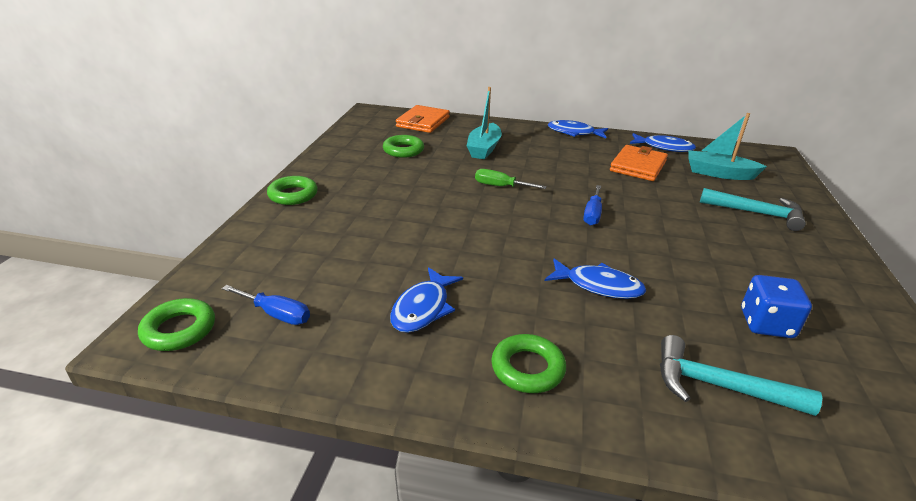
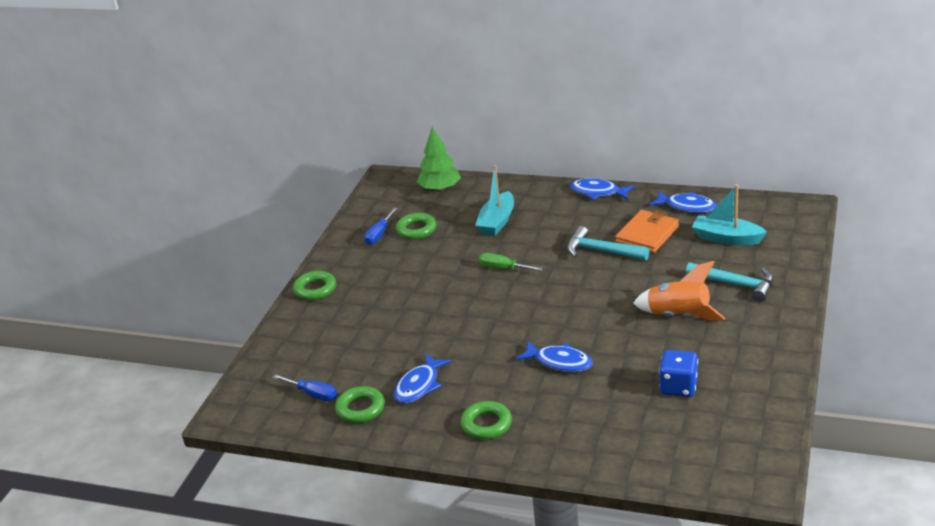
camera: 10 degrees right, 0 degrees up
(179, 330) = (248, 407): green ring -> green ring (360, 409)
(423, 122) = (440, 189): orange wallet -> green tree
(592, 214) = (579, 294): blue screwdriver -> blue screwdriver (379, 234)
(714, 241) = (678, 316): none -> orange rocket
(718, 386) = (616, 431): turquoise hammer -> turquoise hammer (601, 251)

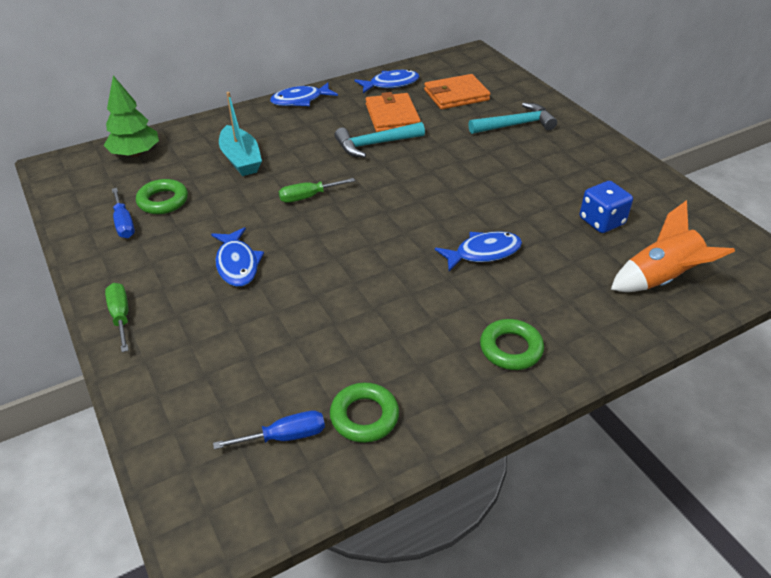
camera: 50 degrees left, 10 degrees up
(315, 289) = (121, 316): green ring -> green screwdriver
(419, 385) = (390, 351): blue fish -> blue fish (237, 264)
(678, 316) = (513, 167): orange rocket -> orange rocket (660, 279)
(726, 238) = (456, 95): turquoise boat -> orange wallet

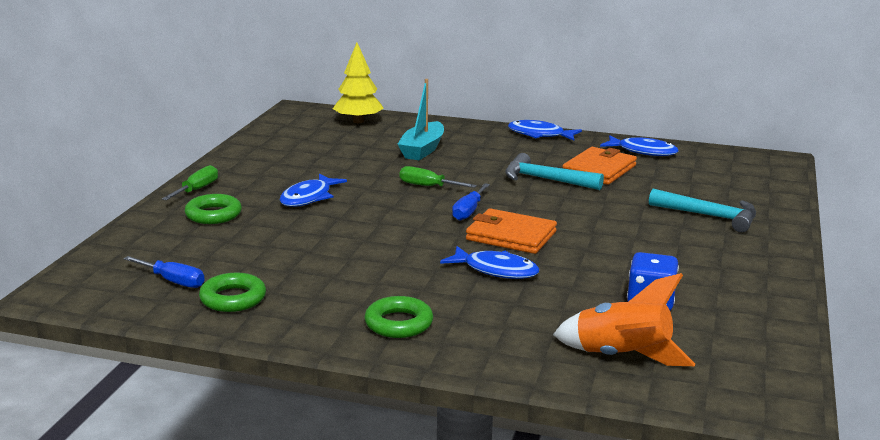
camera: 45 degrees right, 20 degrees down
(124, 223) = (282, 151): blue screwdriver -> blue screwdriver (468, 211)
(135, 153) = (358, 121): green tree -> yellow tree
(163, 201) = (327, 150): green ring -> green ring (213, 214)
(456, 95) = (692, 178): orange wallet -> orange wallet (510, 236)

